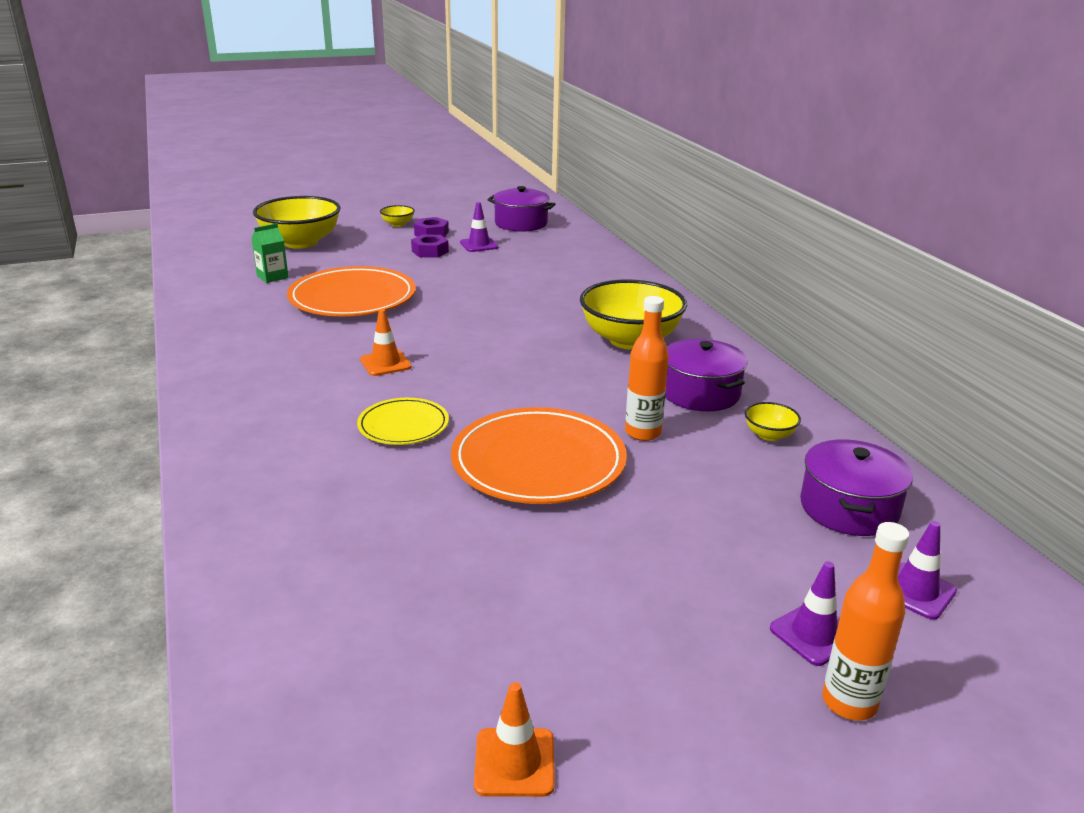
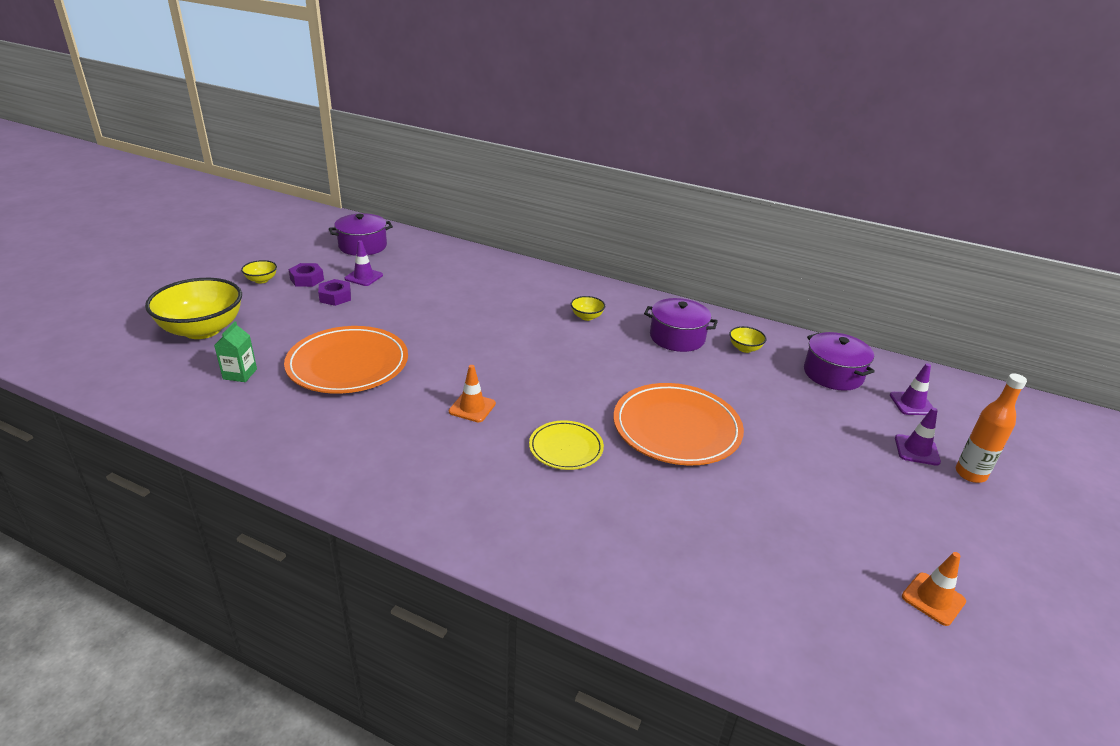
camera: 45 degrees left, 5 degrees up
(630, 340) = (586, 317): yellow bowl -> yellow bowl, size x0.43
(643, 433) = (692, 379): orange bottle -> none

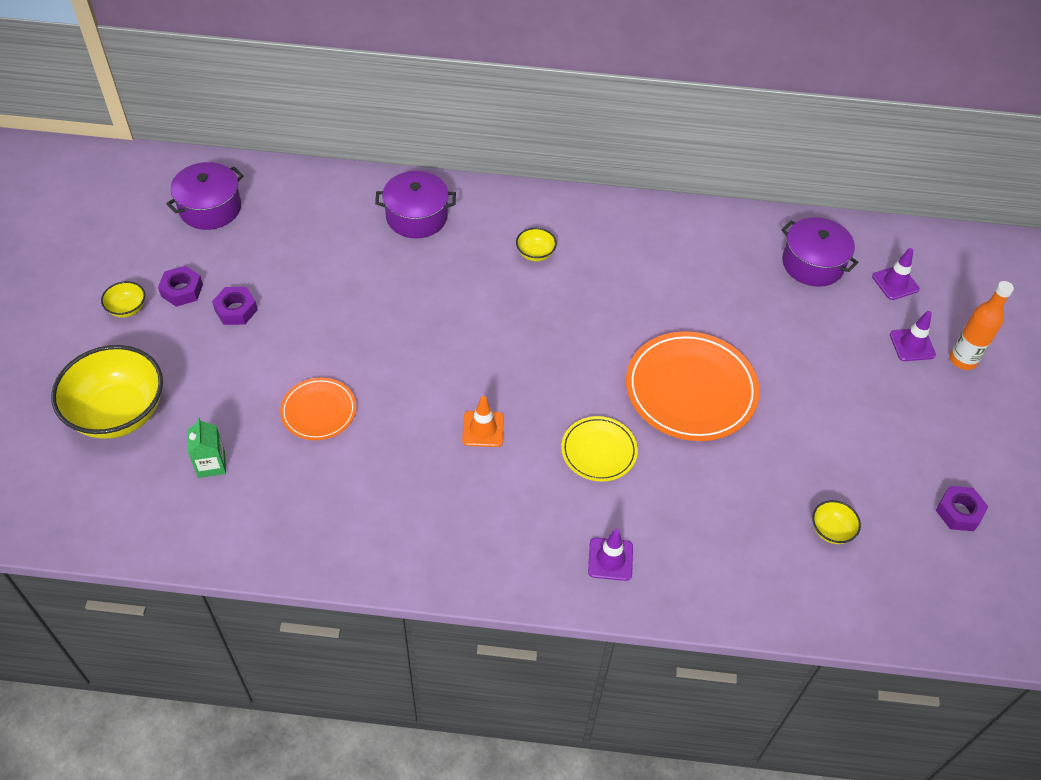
camera: 20 degrees left, 20 degrees up
(348, 364) = (319, 411): orange plate -> orange plate, size x0.55
(364, 277) = (247, 265): purple traffic cone -> purple traffic cone (610, 559)
(677, 337) = (643, 257): purple pot -> purple pot (416, 217)
(744, 348) = (716, 252): yellow bowl -> yellow bowl (831, 530)
(933, 599) = (959, 512): orange traffic cone -> purple nut

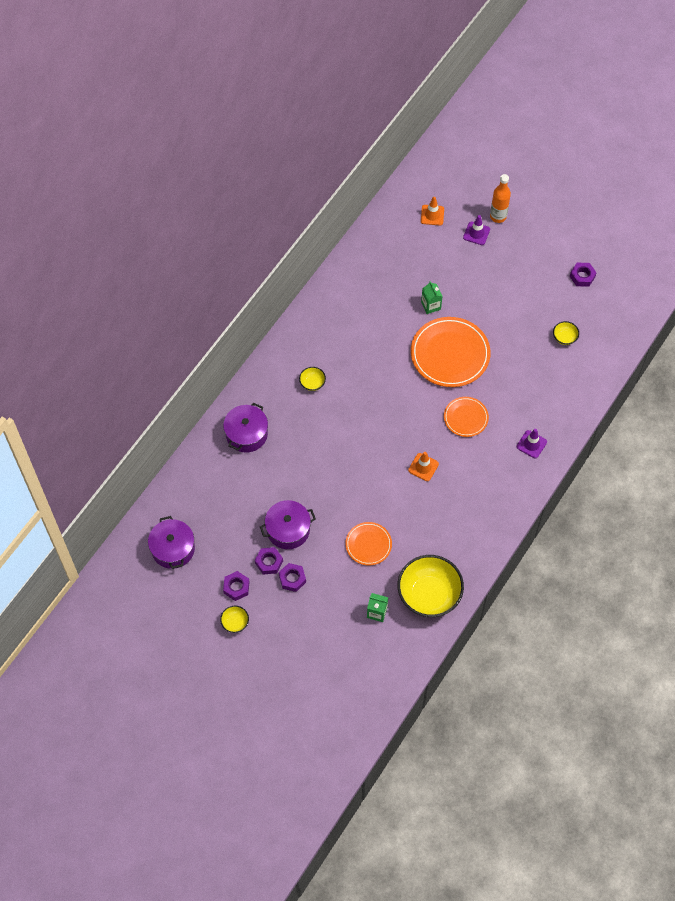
camera: 60 degrees left, 10 degrees up
(118, 413) = (315, 650): yellow bowl -> yellow bowl (429, 595)
(222, 344) = (292, 579): none -> purple nut
(599, 451) = (465, 418): yellow plate -> orange plate
(751, 336) = (431, 305): none -> green carton
(813, 263) = (397, 246): purple pot -> purple pot (288, 529)
(895, 283) = (432, 215): purple traffic cone -> orange traffic cone

